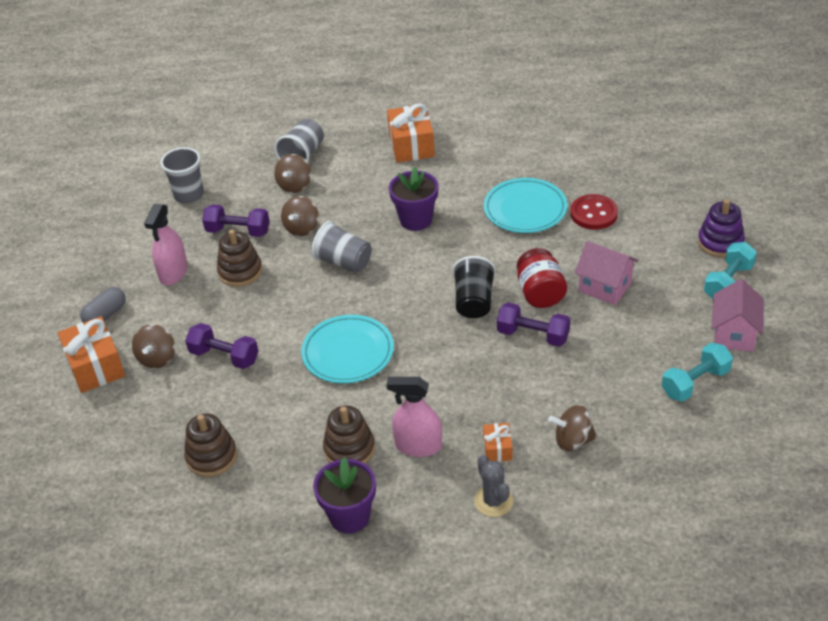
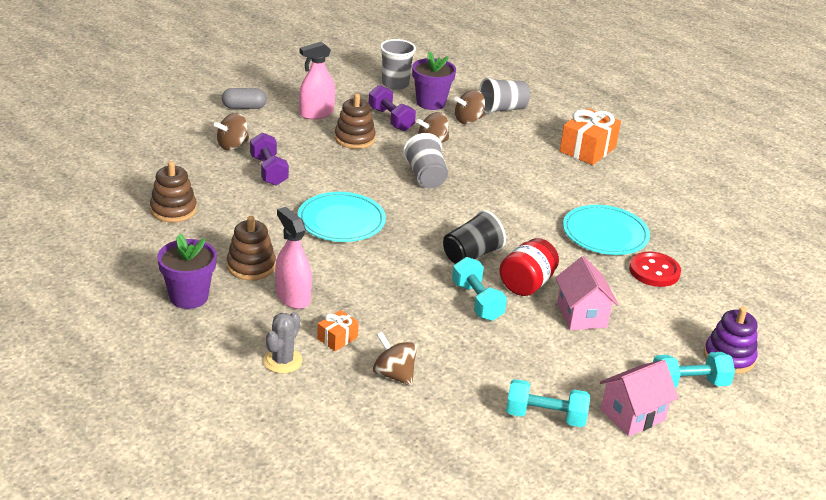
camera: 40 degrees right, 10 degrees down
(95, 366) = (195, 126): orange gift -> none
(416, 220) = (514, 188): purple flower pot -> purple flower pot (431, 103)
(533, 335) = (477, 301): purple dumbbell -> turquoise dumbbell

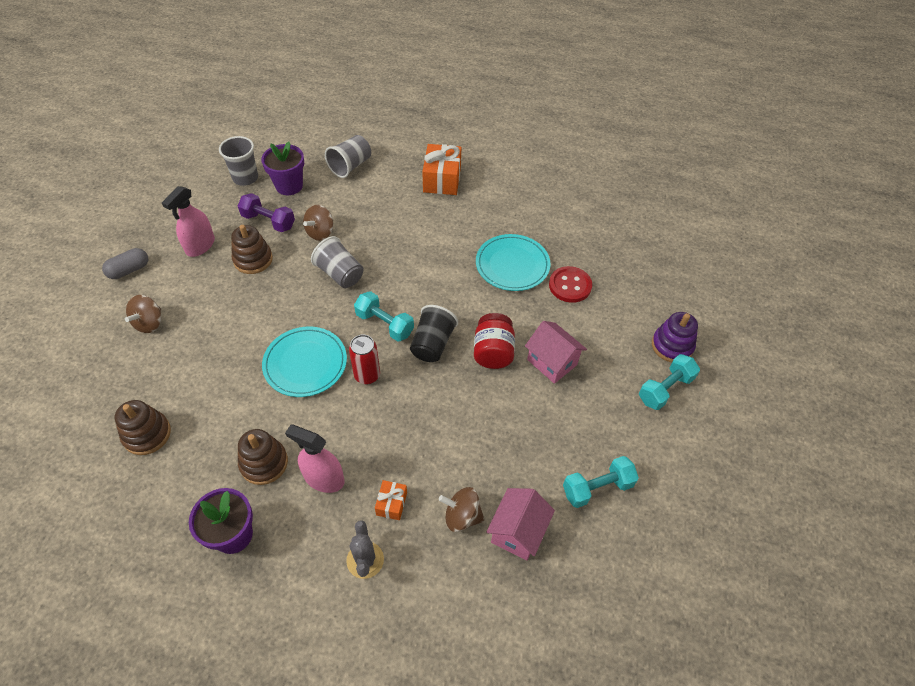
camera: 30 degrees left, 20 degrees up
(269, 171) = (203, 337): purple dumbbell -> none
(390, 250) = (367, 375): none -> red can
(468, 120) = (332, 191): brown spinning top -> none
(477, 301) = (470, 393): turquoise dumbbell -> turquoise dumbbell (384, 324)
(632, 415) = (651, 446): pink house -> pink house (517, 532)

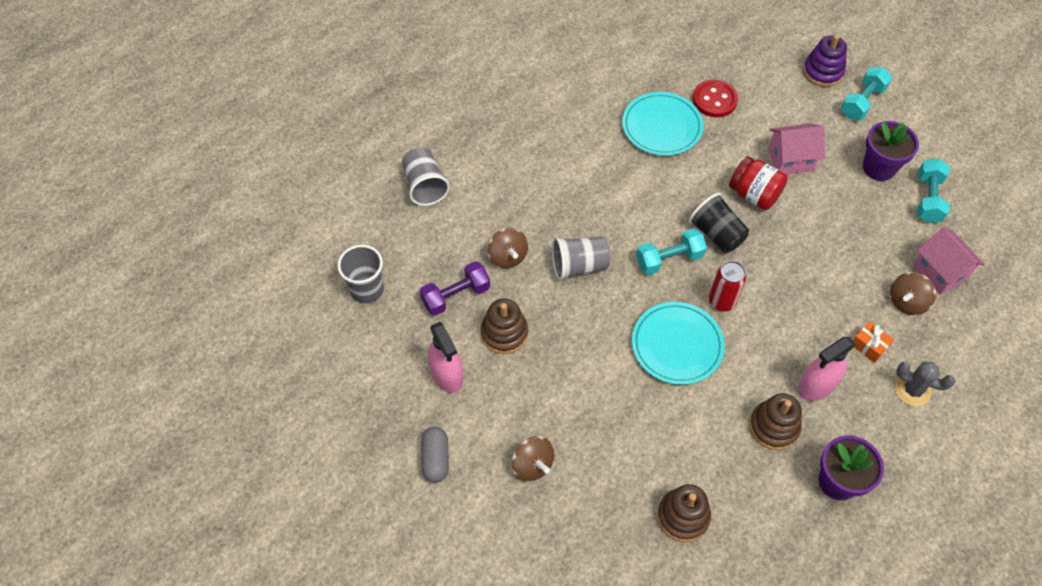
camera: 55 degrees left, 5 degrees up
(289, 186) = (413, 254): purple flower pot -> purple flower pot (879, 168)
(442, 179) = (507, 120): orange gift -> none
(665, 389) = (862, 102): turquoise dumbbell -> turquoise dumbbell turned 45 degrees clockwise

